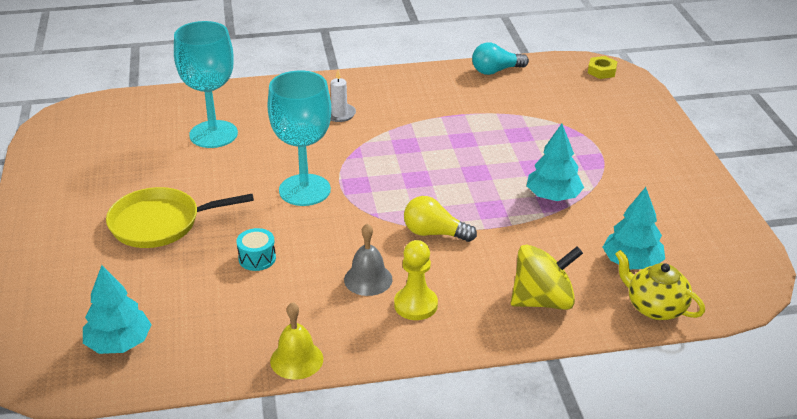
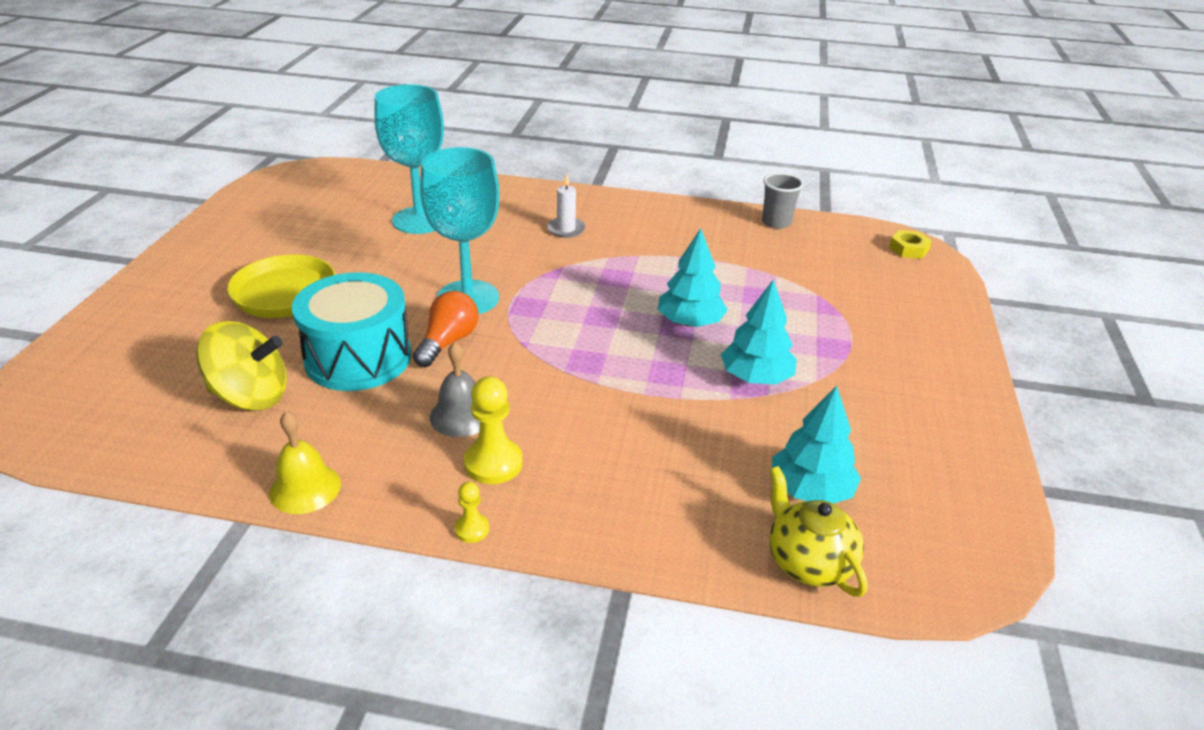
camera: 20 degrees right, 0 degrees up
(119, 343) = (140, 410): turquoise tree -> turquoise tree (690, 322)
(257, 258) = (358, 358): turquoise drum -> turquoise drum, size x2.30
(316, 228) = (448, 342): none -> orange light bulb
(433, 351) = (472, 529): none -> yellow pawn
(434, 233) = (578, 383): yellow light bulb -> none
(496, 71) = (776, 222): turquoise light bulb -> grey cup
(543, 301) = (657, 506): yellow spinning top -> yellow spinning top (251, 396)

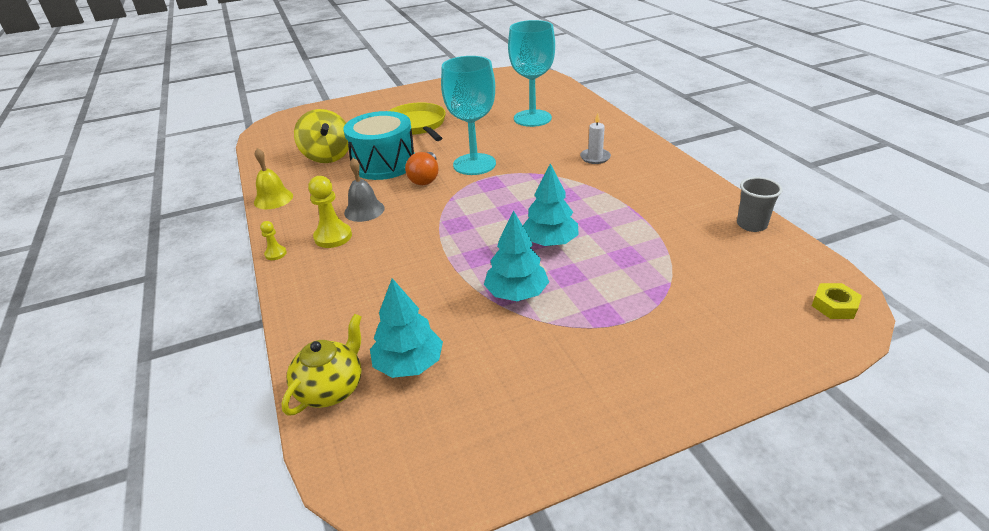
camera: 60 degrees right, 0 degrees up
(448, 342) = (425, 178): orange light bulb -> orange light bulb turned 105 degrees clockwise

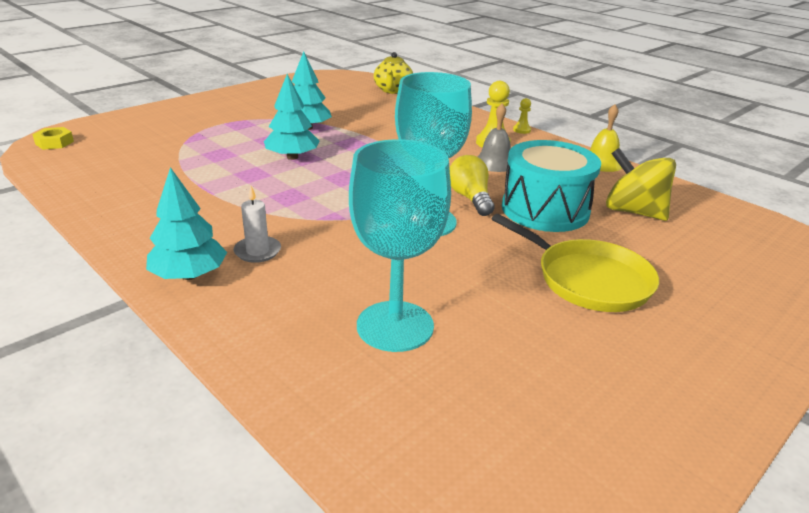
camera: 155 degrees right, 5 degrees down
(409, 364) = (358, 99): turquoise tree -> turquoise tree (189, 275)
(425, 178) = (470, 198): orange light bulb -> yellow light bulb
(751, 225) = (78, 189): grey cup -> none

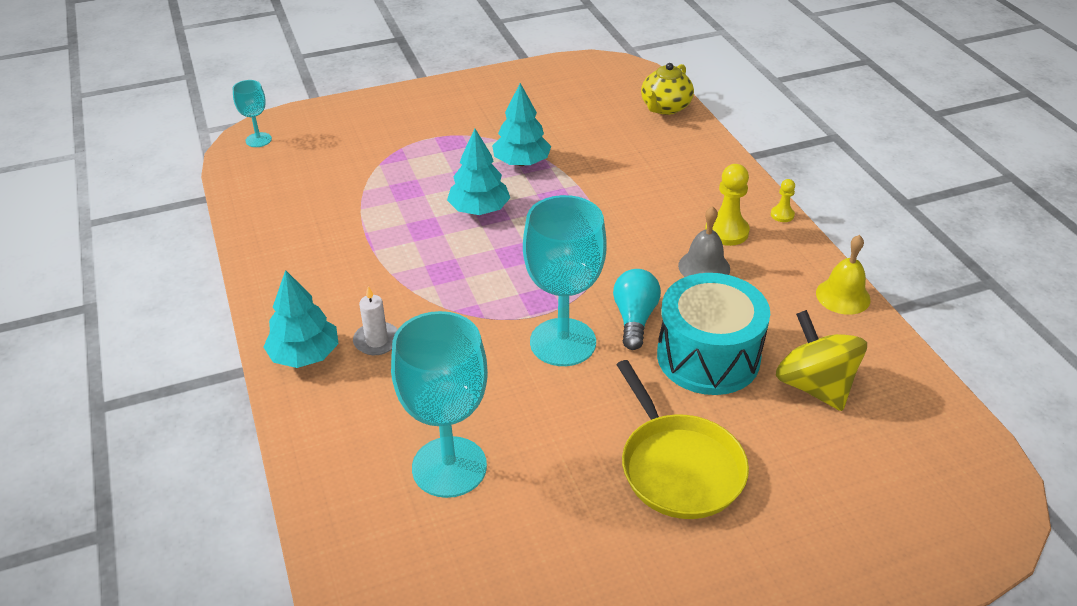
camera: 25 degrees right, 10 degrees up
(54, 143) = (258, 140): yellow nut -> turquoise goblet
(470, 198) = (634, 319): yellow light bulb -> turquoise light bulb

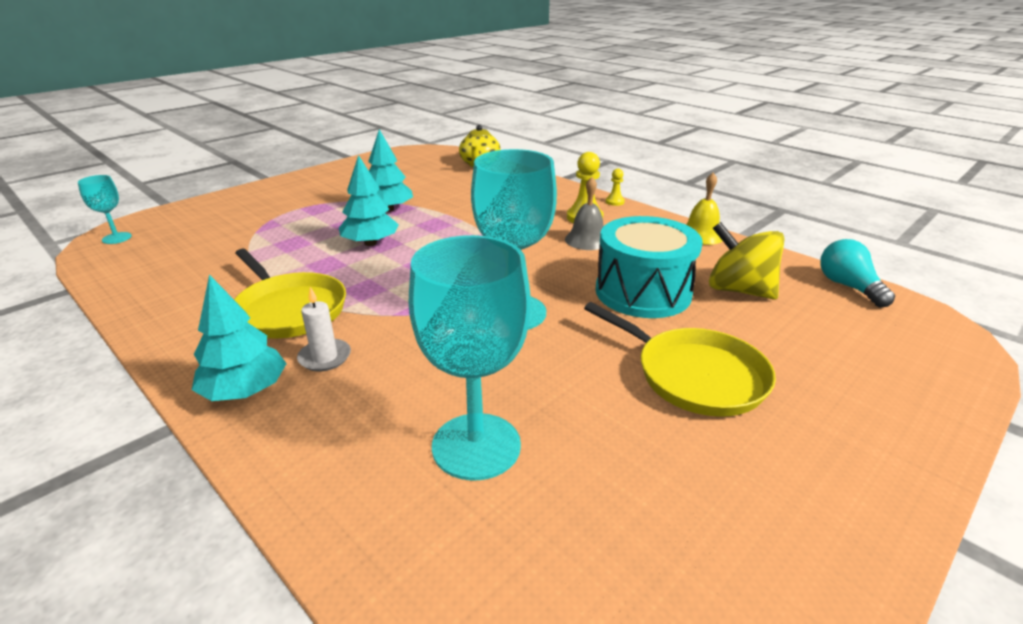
camera: 25 degrees left, 10 degrees down
(370, 277) = (289, 310): none -> yellow pan
(634, 319) = (561, 282): turquoise light bulb -> turquoise light bulb (848, 287)

